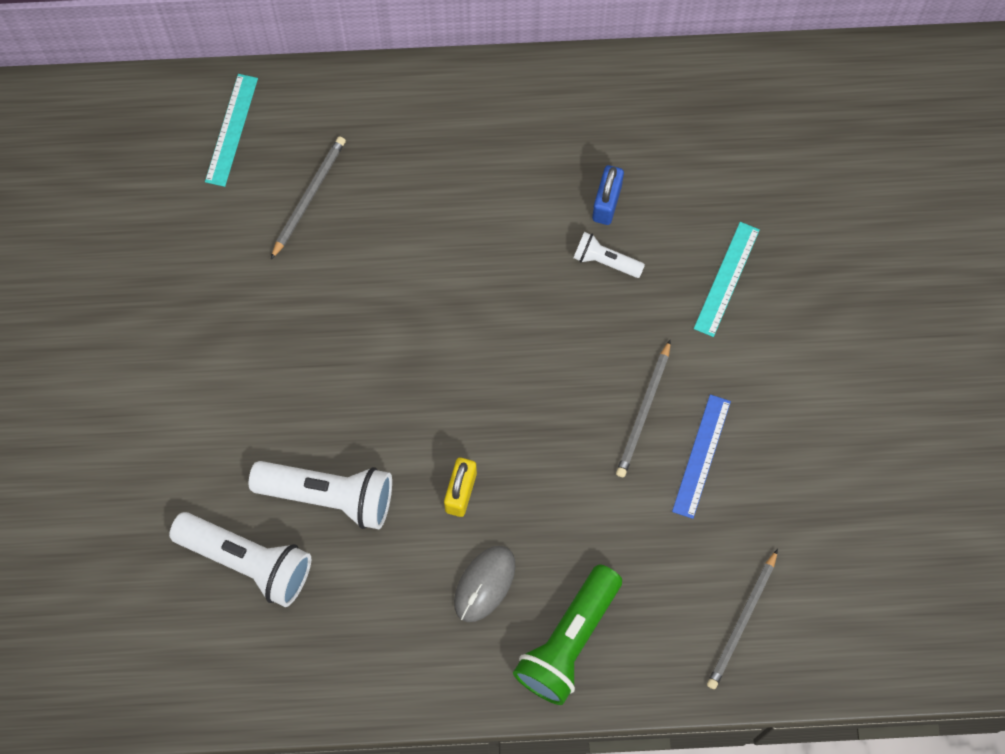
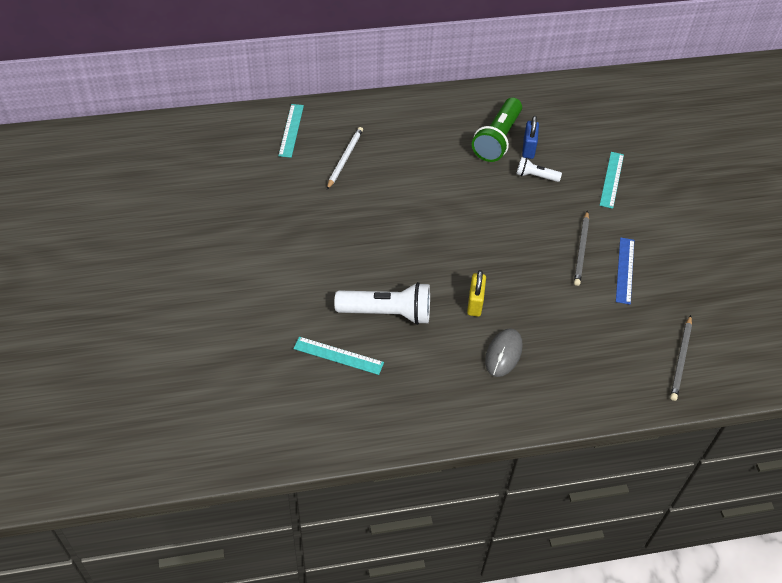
camera: 10 degrees left, 20 degrees down
(247, 561) = (338, 356): white flashlight -> turquoise ruler
(309, 197) = (345, 158): grey pencil -> white pencil
(568, 641) = (569, 382): green flashlight -> green flashlight (497, 139)

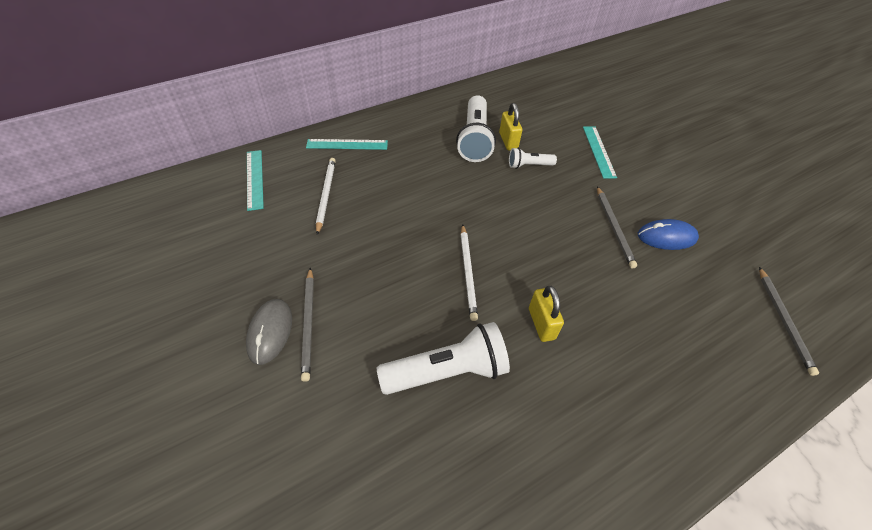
camera: 20 degrees left, 0 degrees up
(299, 253) = (308, 324): none -> grey pencil
(338, 356) = (409, 460): turquoise ruler -> turquoise ruler (347, 144)
(435, 251) = (468, 273): none -> white pencil
(497, 139) = (474, 139): green flashlight -> white flashlight
(503, 354) = (606, 380): grey mouse -> grey mouse (270, 332)
(528, 149) = (508, 141): blue padlock -> yellow padlock
(624, 270) = (666, 237): blue ruler -> blue mouse

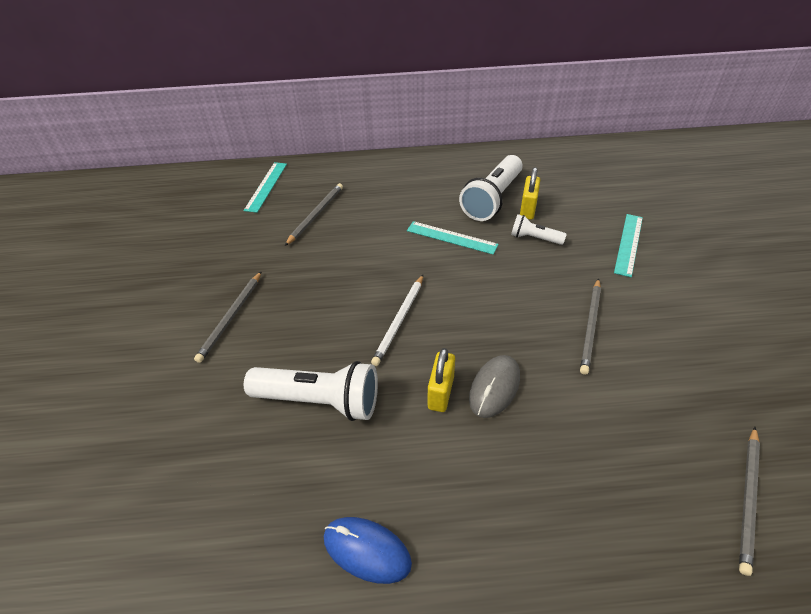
camera: 30 degrees right, 5 degrees down
(270, 332) = (197, 313): grey mouse -> grey mouse (494, 388)
(326, 195) = (316, 215): white pencil -> grey pencil
(347, 144) = (363, 176): turquoise ruler -> turquoise ruler (451, 238)
(666, 237) = (651, 356): blue mouse -> blue mouse (367, 550)

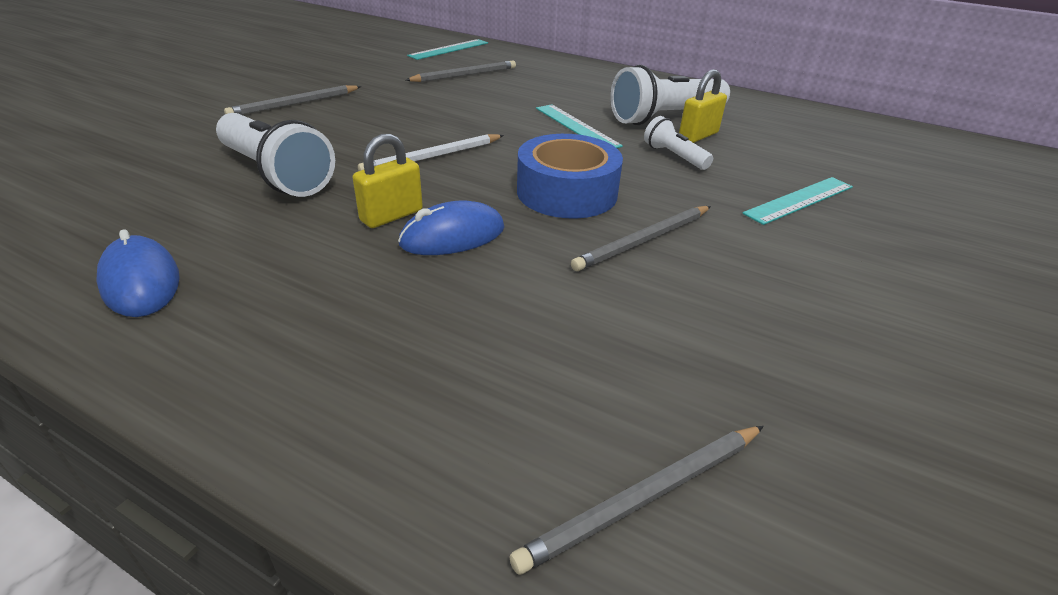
camera: 30 degrees right, 10 degrees down
(494, 388) = (452, 236): grey mouse -> blue mouse
(512, 308) = (567, 192): none -> blue tape

